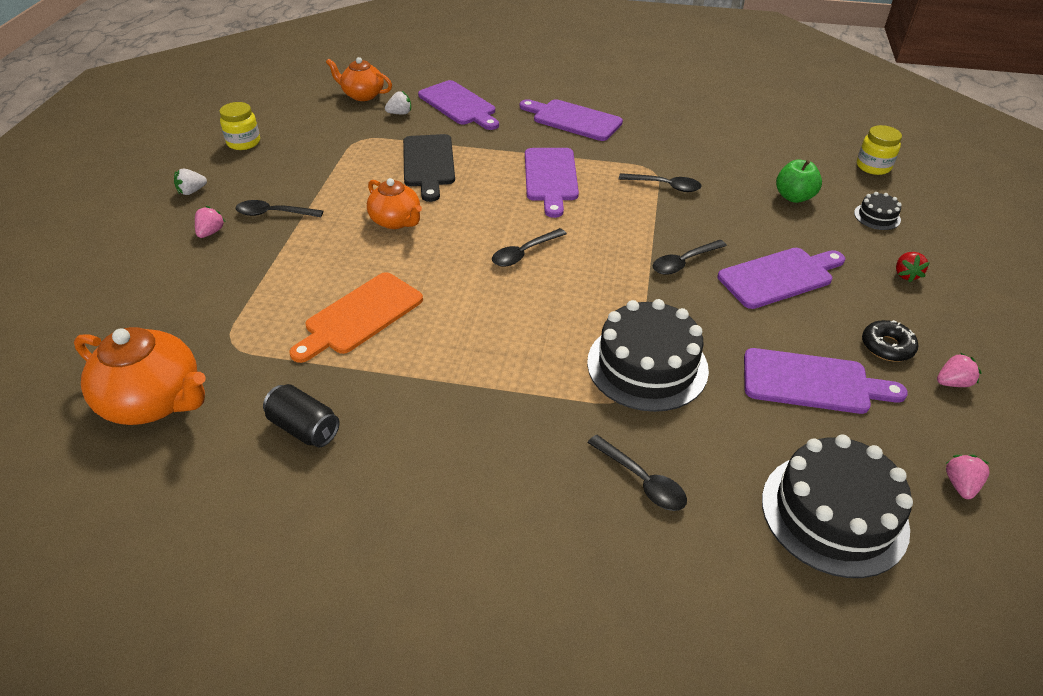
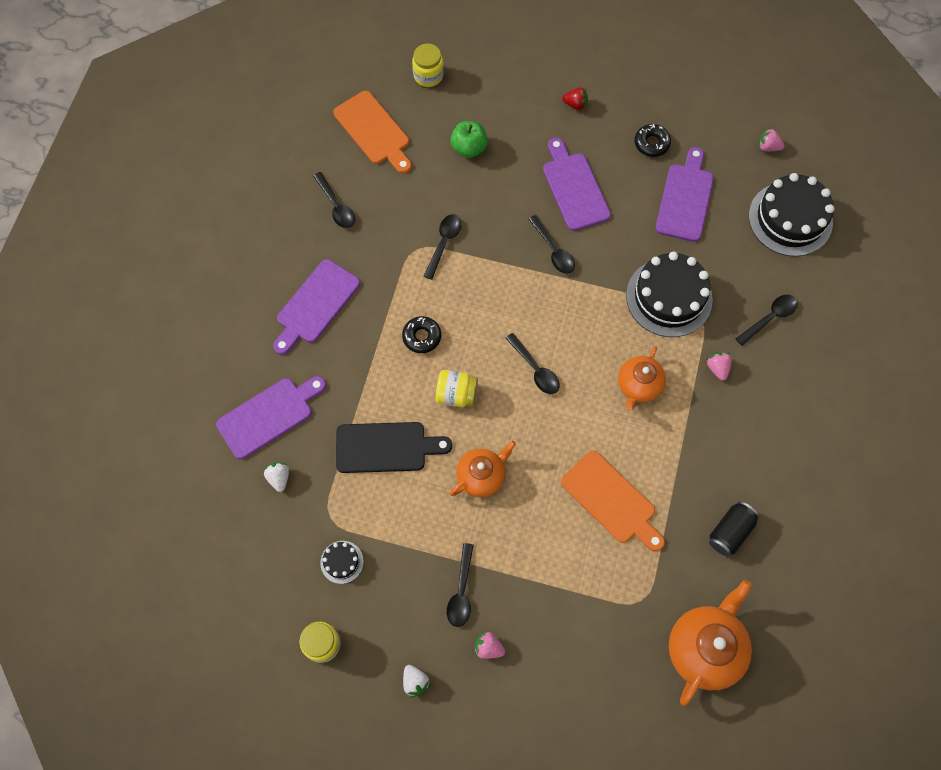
camera: 85 degrees left, 25 degrees up
(362, 95) = (230, 521): orange teapot -> orange teapot (638, 386)
(488, 201) = (456, 394): none -> yellow jar
(551, 178) = (422, 337): purple cutting board -> black donut
(684, 123) = (336, 206): none -> black spoon
(782, 138) = (374, 131): none -> orange cutting board
(877, 216) = (501, 98): black cake -> black cake (342, 562)
(952, 383) = (686, 118): pink strawberry -> pink strawberry (717, 368)

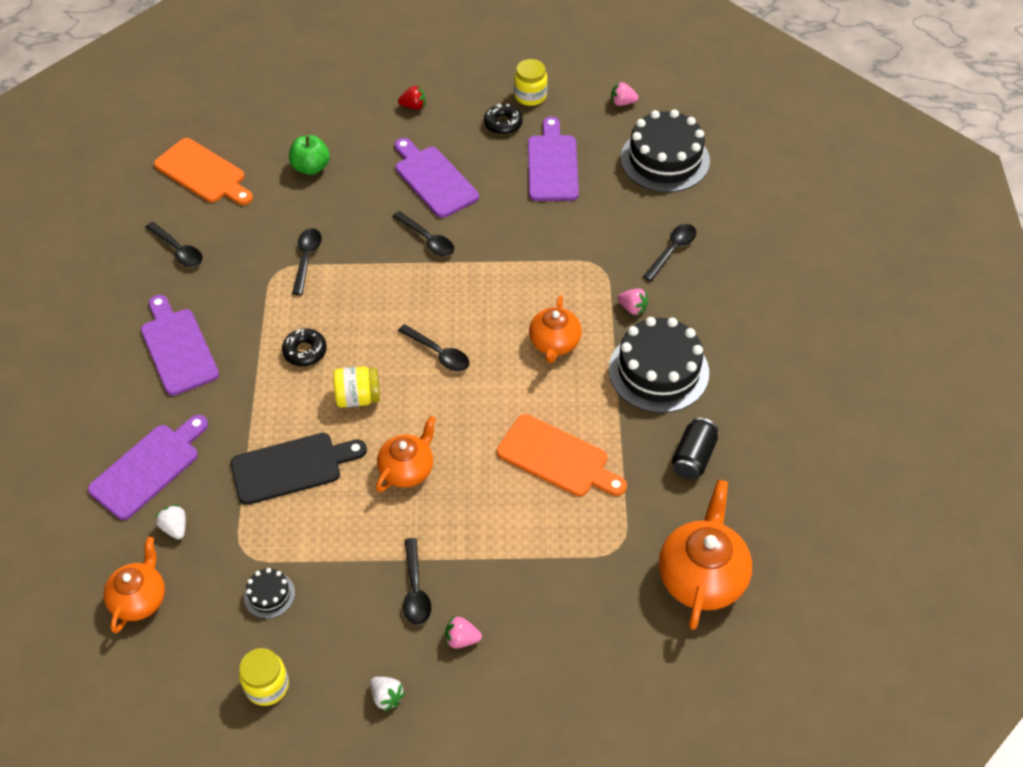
camera: 15 degrees left, 15 degrees down
(238, 536) = (140, 599): none -> orange teapot
(316, 305) = (177, 348): purple cutting board -> purple cutting board turned 135 degrees clockwise
(428, 75) = (250, 112): yellow jar -> yellow jar (530, 96)
(669, 297) = (562, 255): black cake -> black cake (658, 371)
(717, 368) = (632, 308): pink strawberry -> pink strawberry turned 150 degrees clockwise

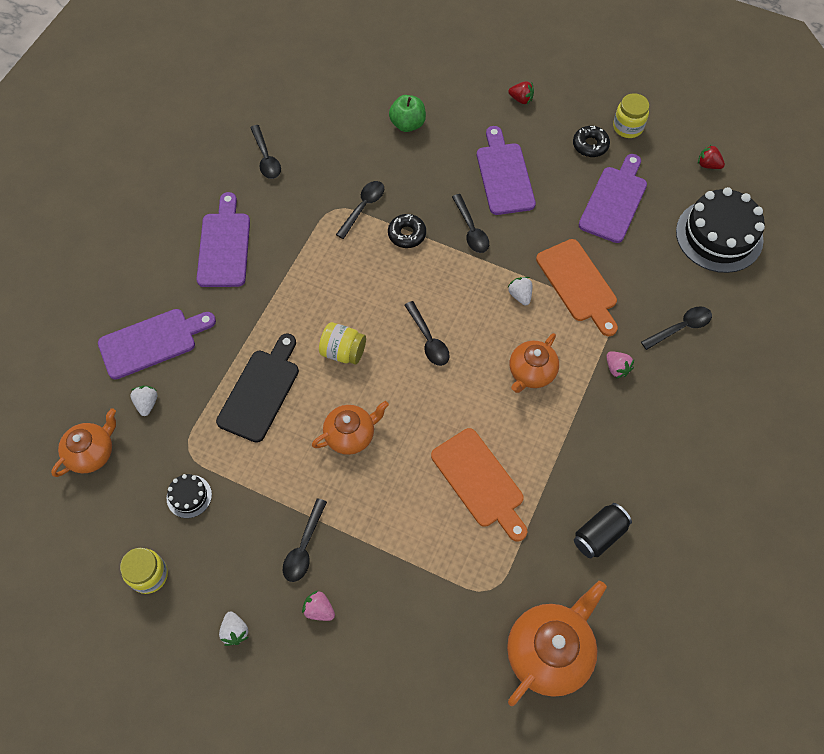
camera: 25 degrees right, 10 degrees up
(203, 173) = (319, 96): orange cutting board -> orange cutting board (578, 284)
(292, 467) = (260, 391): black cutting board -> black cutting board turned 75 degrees counterclockwise
(305, 351) = (321, 291): black donut -> black donut (407, 234)
(507, 280) = (520, 295): none -> white strawberry
(622, 102) = (708, 165): pink strawberry -> red strawberry
(658, 371) = (609, 439): black cake -> none

